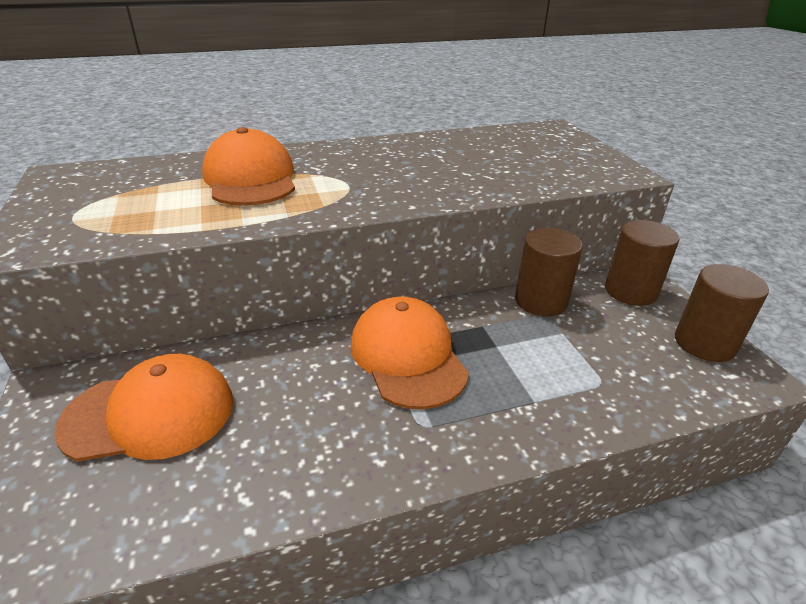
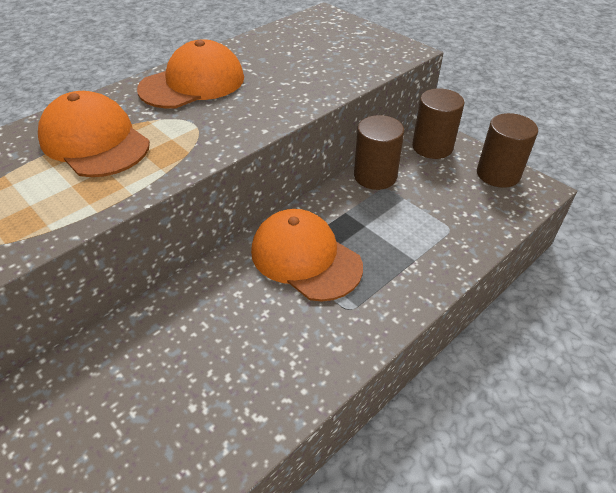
camera: 25 degrees left, 10 degrees up
(150, 414) = (129, 388): orange cap -> orange cap (193, 83)

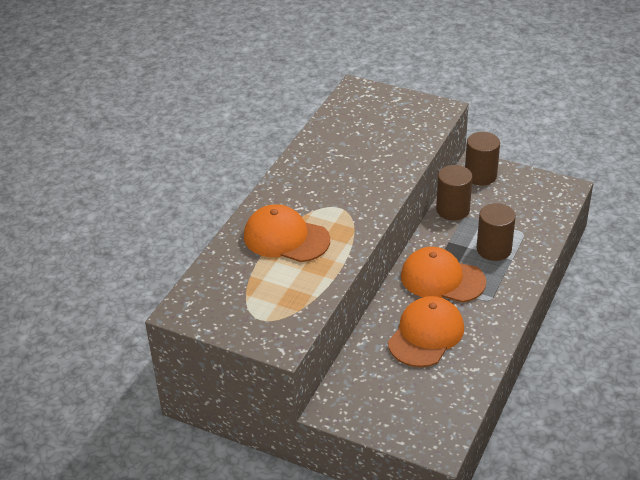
camera: 20 degrees left, 5 degrees down
(193, 83) = (310, 177): orange cap -> orange cap (426, 335)
(498, 174) = (536, 184): brown cylinder -> brown cylinder (494, 249)

